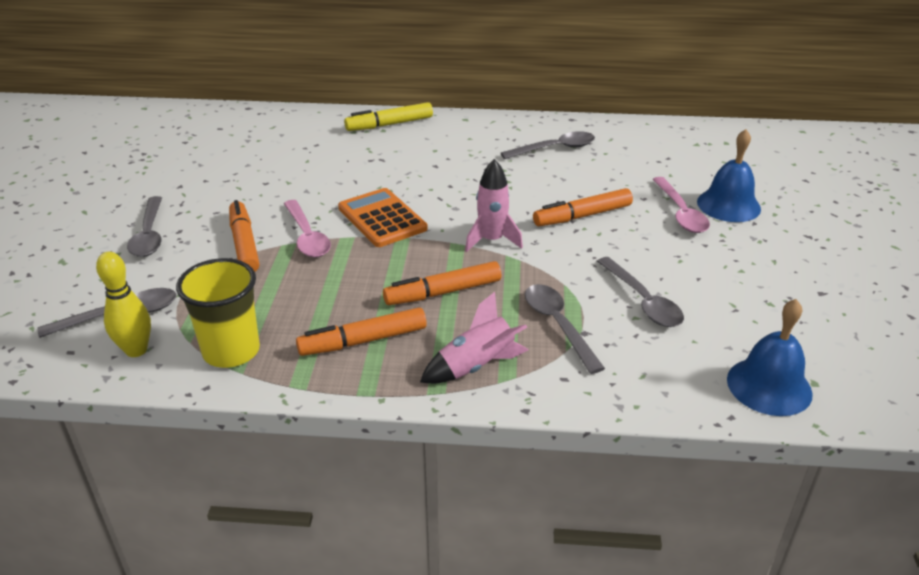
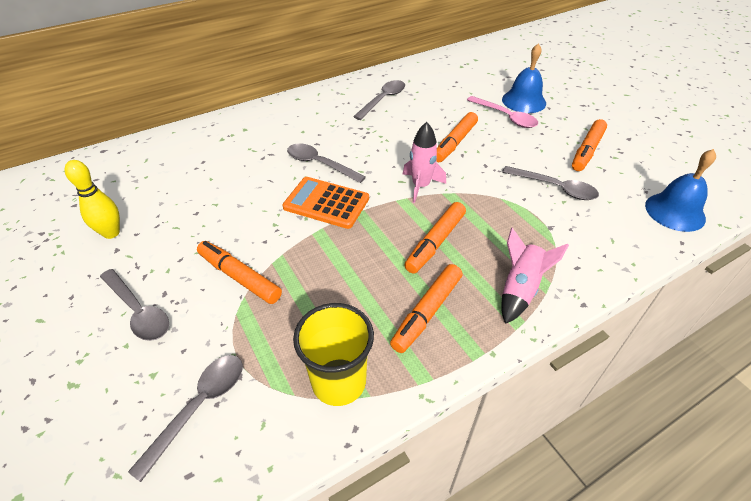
camera: 35 degrees left, 10 degrees up
(136, 350) = (254, 433): yellow bowling pin -> yellow bowling pin (111, 233)
(307, 237) = (285, 245): pink spoon -> none
(389, 124) = (245, 122): yellow marker -> none
(558, 325) = (530, 230): grey spoon -> grey spoon (320, 164)
(740, 283) = (587, 151): none -> orange marker

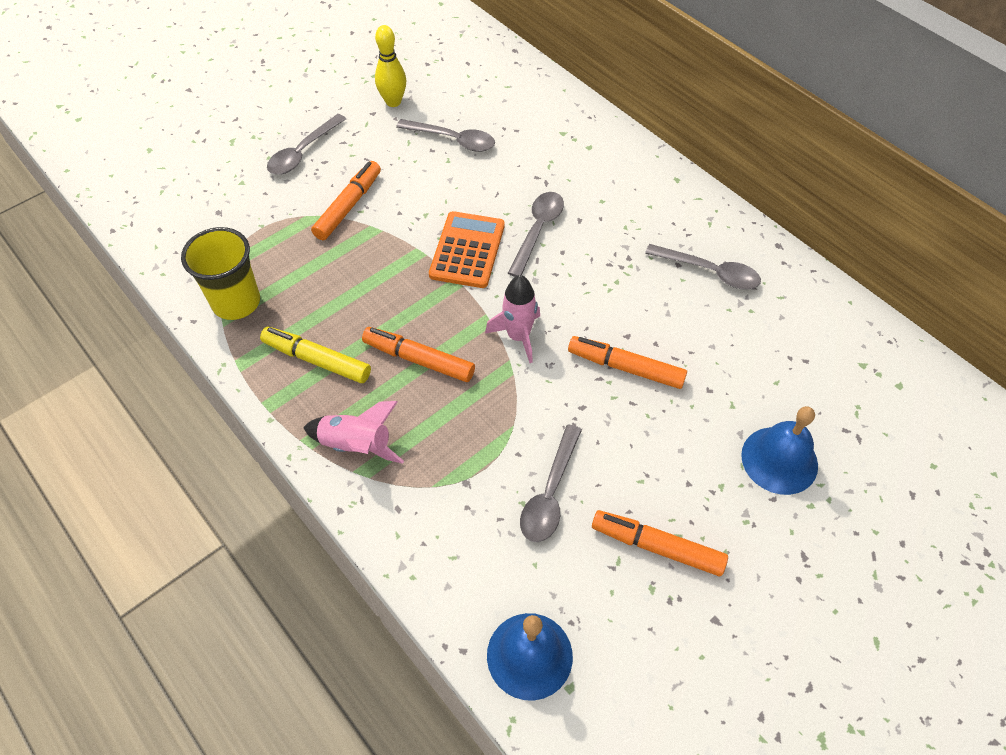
camera: 80 degrees right, 10 degrees up
(199, 406) = (213, 219): grey spoon -> grey spoon (453, 140)
(427, 312) = (317, 360): orange marker -> yellow marker
(506, 117) = (718, 432): pink spoon -> none

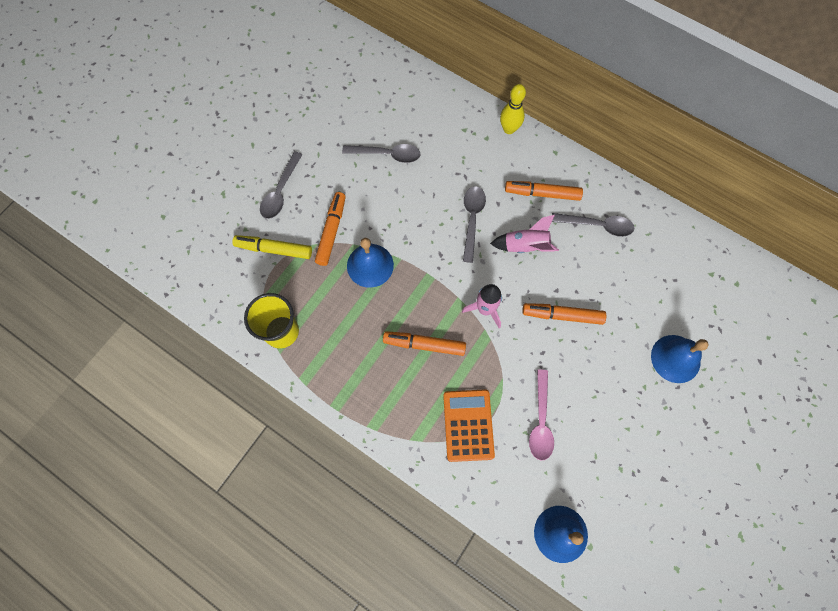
camera: 15 degrees left, 15 degrees up
(317, 360) = (355, 363): yellow marker -> yellow marker (274, 249)
(356, 445) = (405, 420): pink rocket -> pink rocket (525, 246)
(382, 253) = (370, 265): none -> blue bell
(393, 102) = (331, 129): yellow bowling pin -> yellow bowling pin (509, 129)
(467, 250) = (428, 248): orange calculator -> orange calculator (468, 425)
(550, 493) = (540, 421): grey spoon -> pink spoon
(657, 546) = (616, 440): orange marker -> orange marker (542, 193)

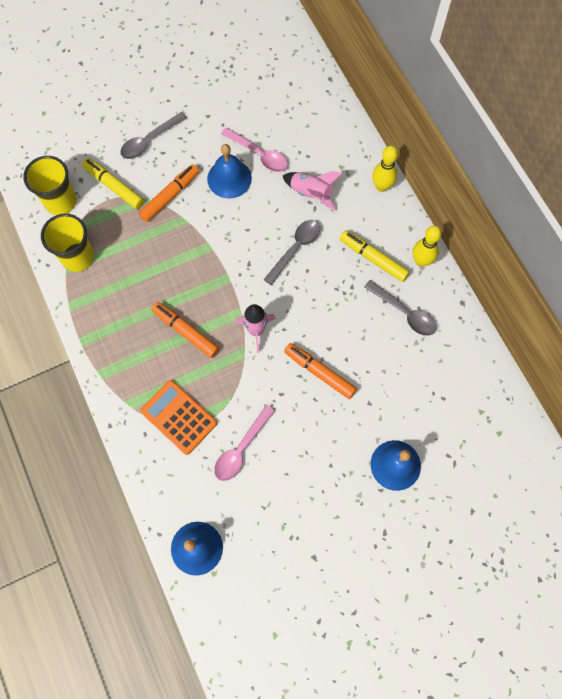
camera: 30 degrees right, 0 degrees up
(232, 289) = (61, 201): none -> yellow cup
(370, 265) = (183, 241): blue bell -> blue bell (229, 178)
(387, 154) = (259, 154): grey spoon -> pink spoon
(468, 425) = (179, 417): orange calculator -> orange calculator turned 75 degrees counterclockwise
(525, 246) = (327, 296): pink rocket -> pink rocket (311, 193)
(542, 193) = (373, 258): orange marker -> yellow marker
(582, 175) = (421, 261): none -> yellow bowling pin

